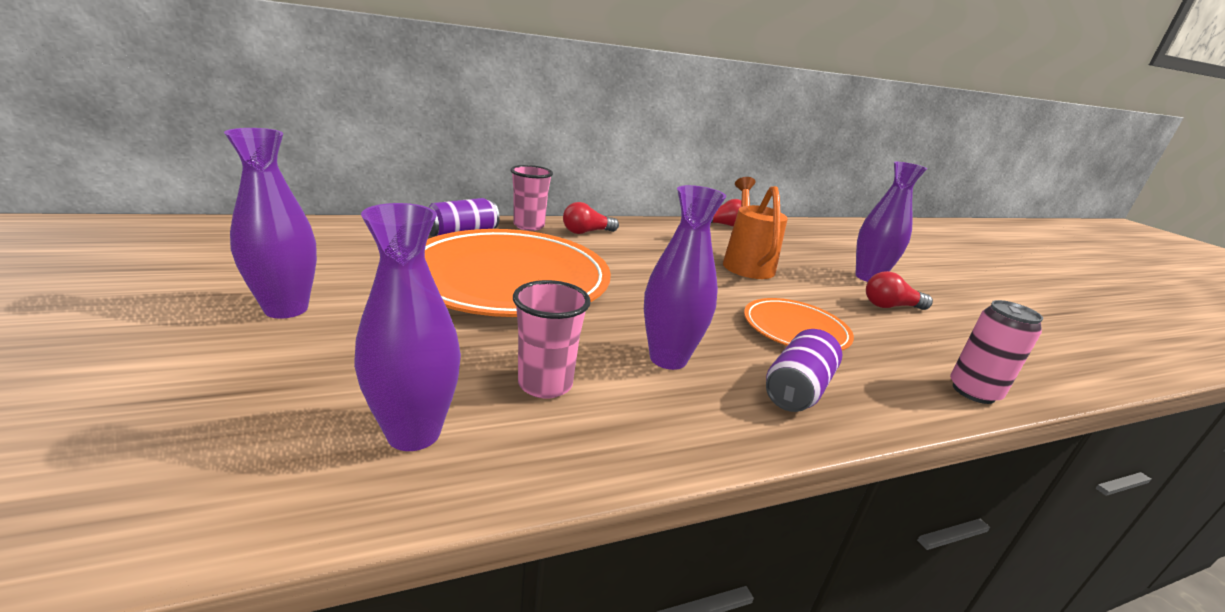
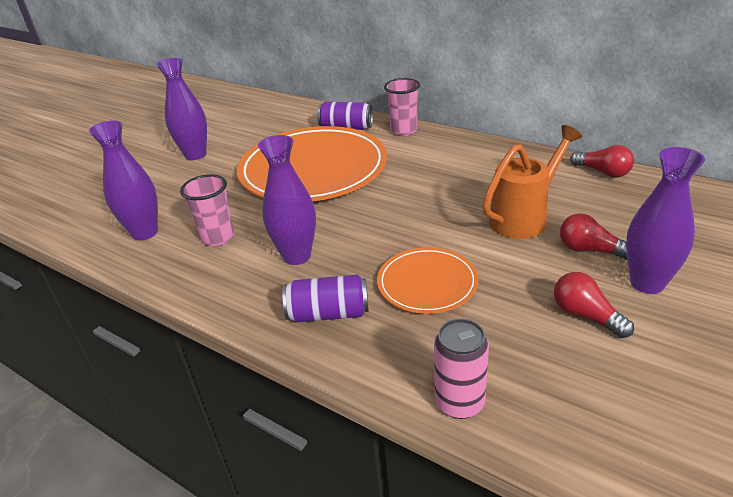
camera: 60 degrees right, 10 degrees up
(586, 232) = (438, 146): red light bulb -> red light bulb (590, 250)

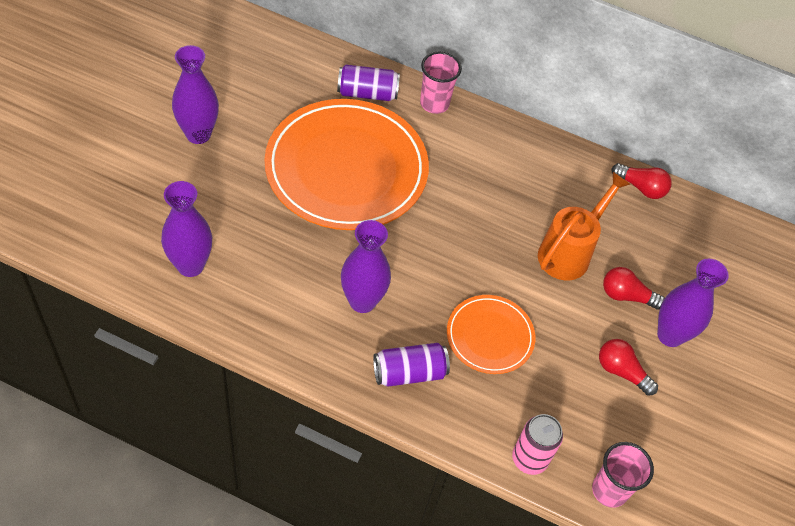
camera: 20 degrees left, 20 degrees up
(218, 237) = (274, 274): pink cup -> pink cup (609, 490)

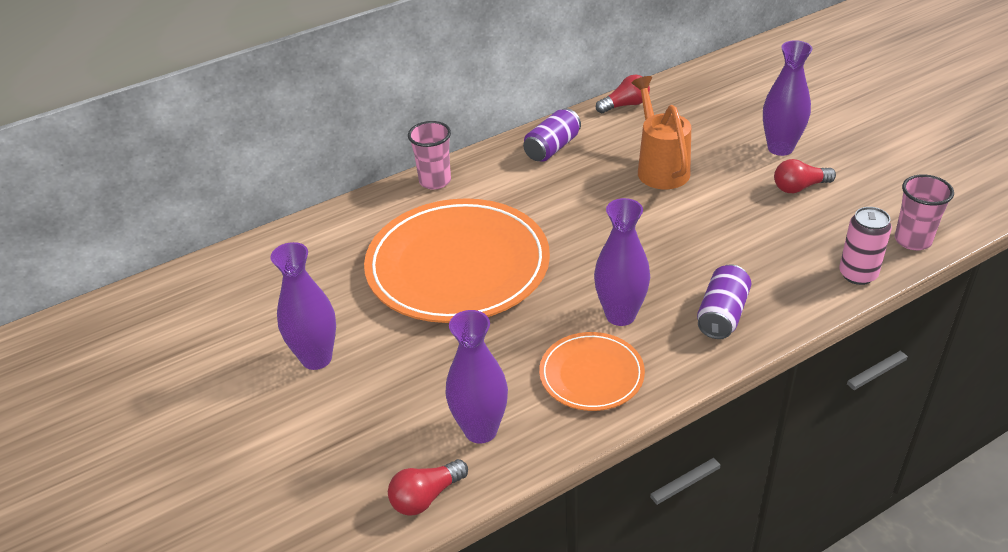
camera: 45 degrees left, 15 degrees down
(367, 93) = (382, 218): purple can -> purple can (552, 148)
(490, 336) = (715, 248): orange plate -> orange plate (591, 374)
(626, 296) = (726, 155): red light bulb -> red light bulb (426, 497)

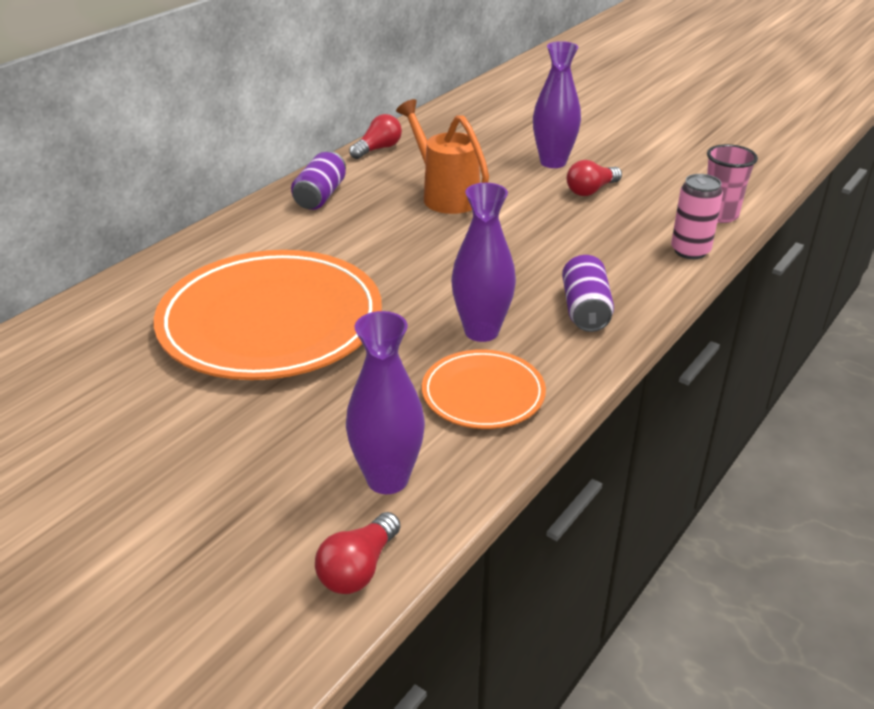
camera: 25 degrees left, 5 degrees down
(316, 358) = (137, 453): purple vase -> none
(435, 181) = (200, 246): pink cup -> none

